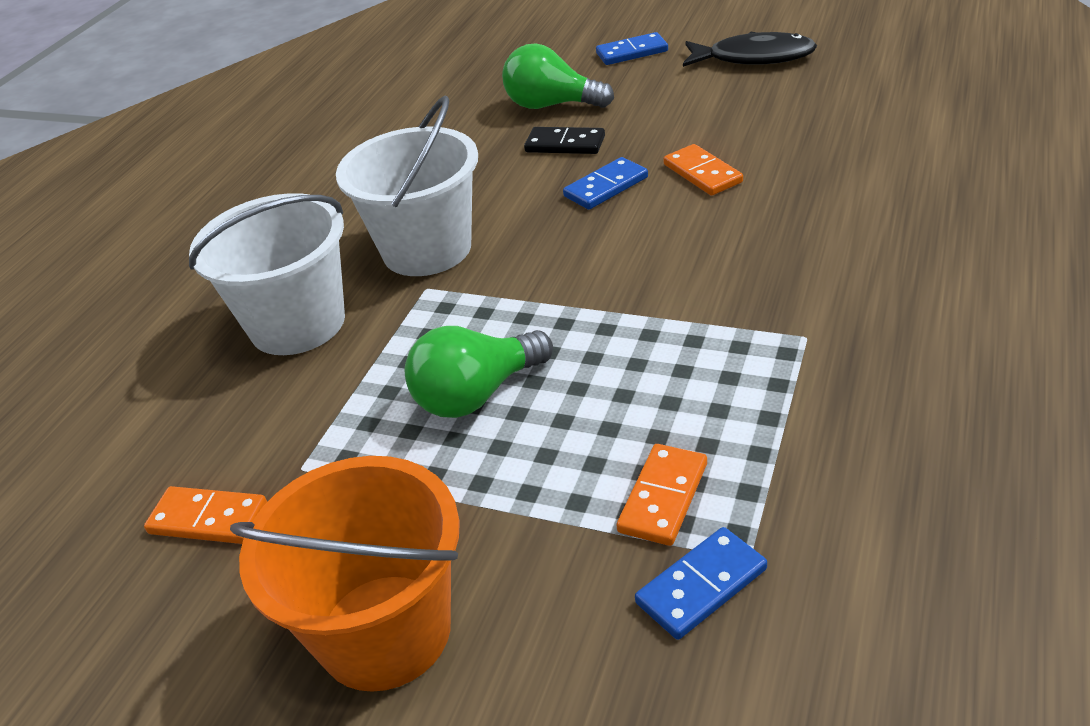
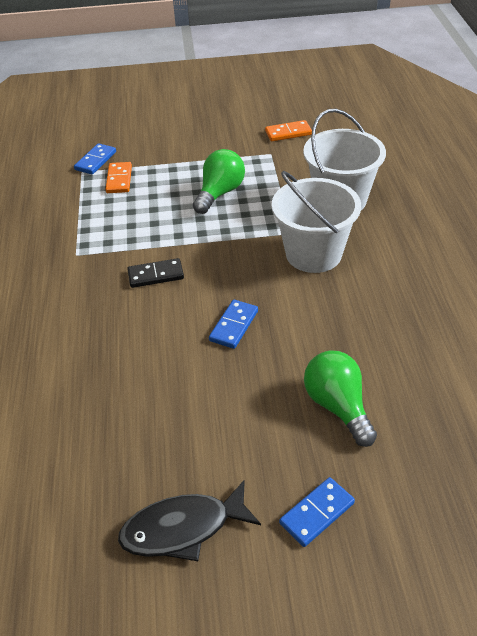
camera: 150 degrees right, 5 degrees up
(385, 631) = (194, 127): orange bucket -> none
(552, 105) = (338, 406): green light bulb -> green light bulb turned 105 degrees counterclockwise
(565, 144) = (292, 361): black domino -> black domino (156, 275)
(702, 173) = (172, 353): orange domino -> none

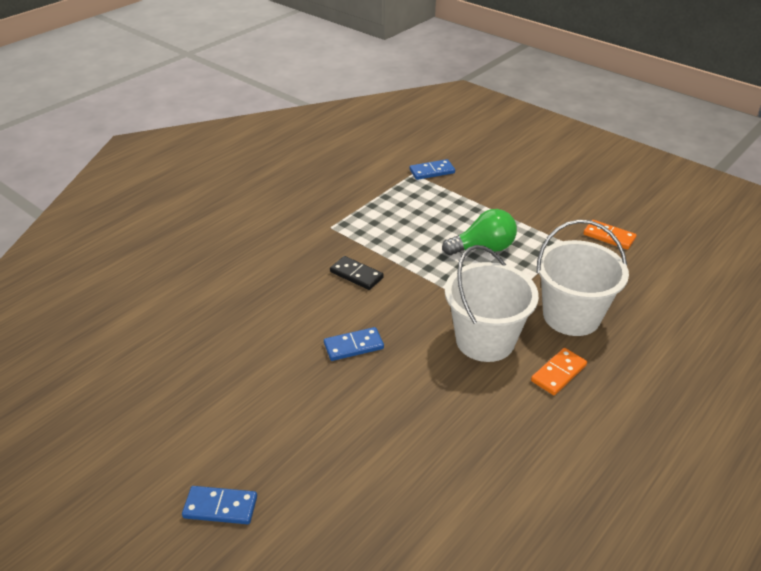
camera: 45 degrees right, 5 degrees down
(119, 179) = (428, 194): orange domino -> orange domino (558, 373)
(183, 528) = (145, 440): black fish -> none
(338, 406) = (336, 456): green light bulb -> none

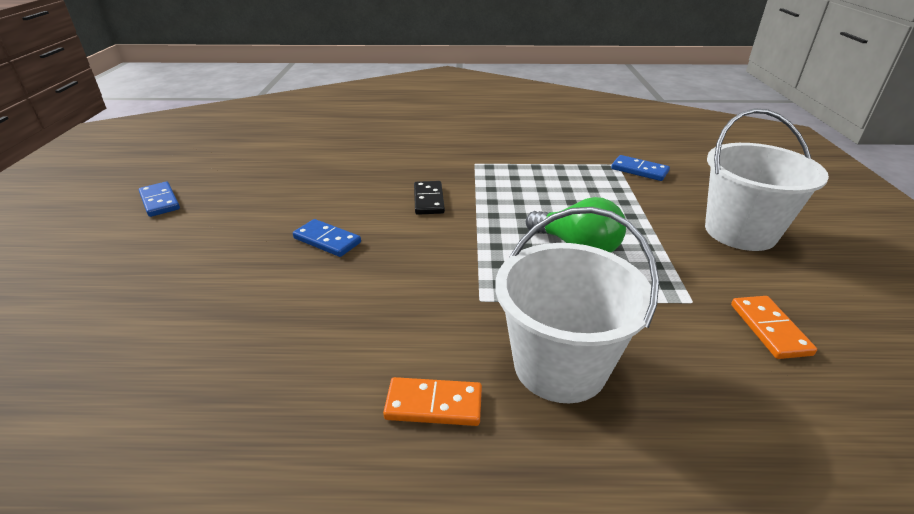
camera: 50 degrees right, 5 degrees down
(220, 507) = (61, 267): blue domino -> blue domino (159, 201)
(485, 340) = (426, 315): white bucket -> white bucket (740, 232)

